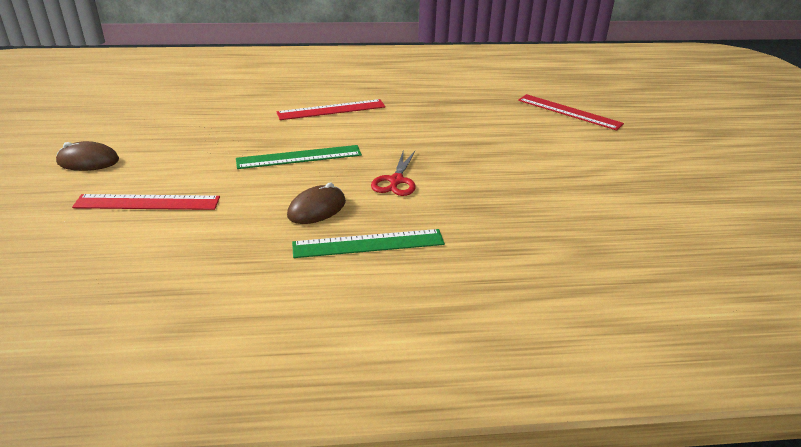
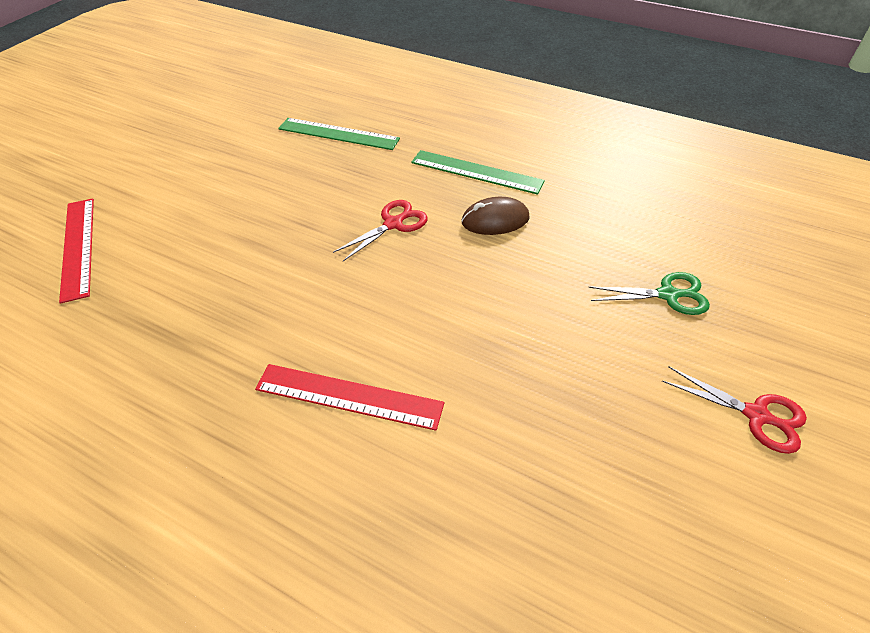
camera: 145 degrees left, 15 degrees up
(88, 161) = (756, 415): brown mouse -> red scissors
(147, 202) = (668, 295): red ruler -> green scissors
(299, 157) = (467, 302): green ruler -> green ruler (338, 134)

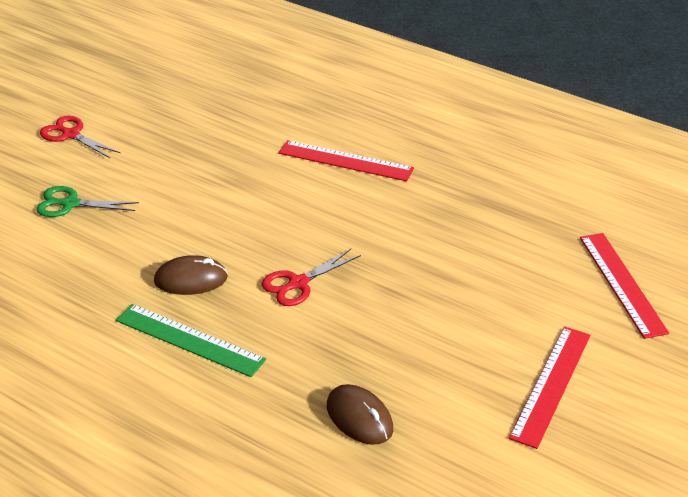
camera: 175 degrees left, 10 degrees down
(190, 162) = (551, 385): none -> red ruler
(338, 134) = (359, 417): green ruler -> brown mouse

